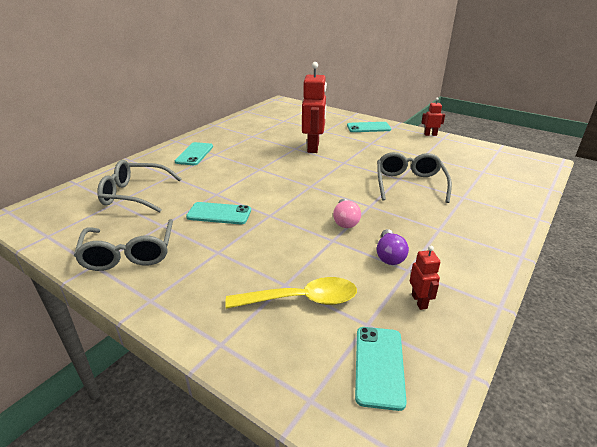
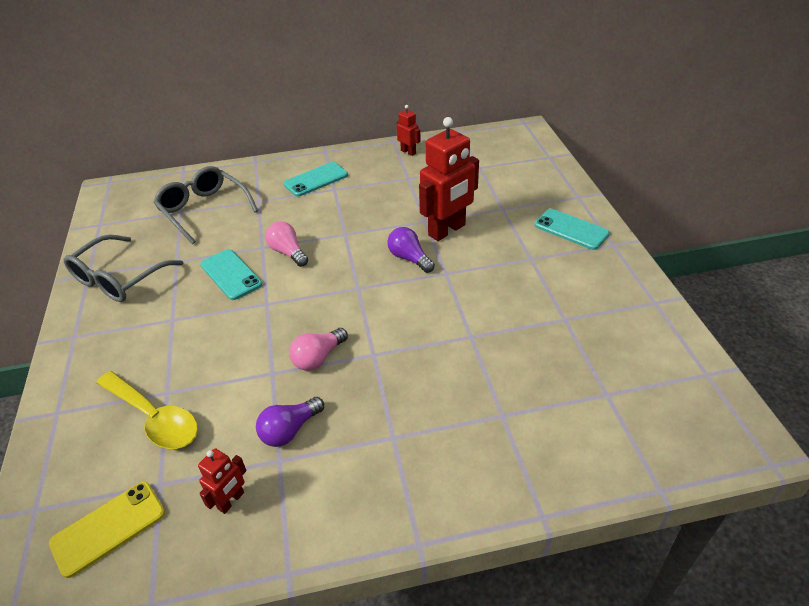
camera: 45 degrees right, 10 degrees up
(239, 189) = (288, 252): none -> pink light bulb
(315, 164) = (409, 258): none -> purple light bulb
(379, 366) = (108, 528): turquoise phone -> yellow phone
(409, 184) = (469, 352): grey glasses -> none
(430, 134) = (643, 286): red robot -> red robot (408, 152)

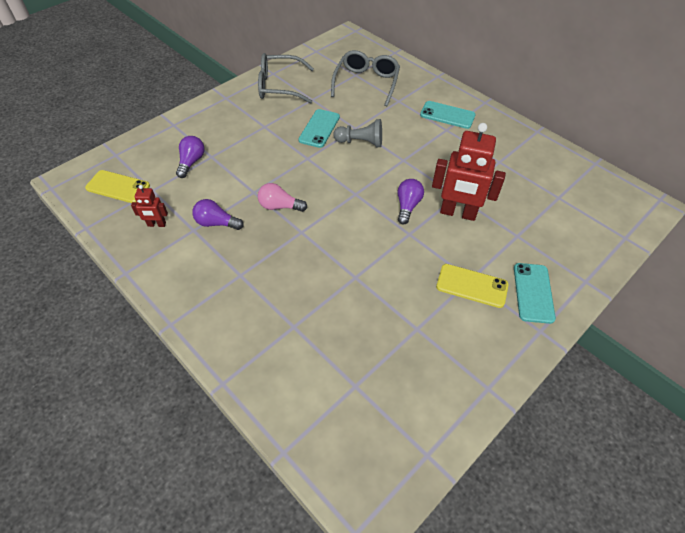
camera: 55 degrees right, 10 degrees up
(154, 418) = (191, 162): yellow spoon -> purple light bulb
(288, 252) = (360, 142): pink light bulb -> grey pawn
(408, 152) = (533, 146): red robot -> none
(539, 261) = (472, 286): none -> yellow phone

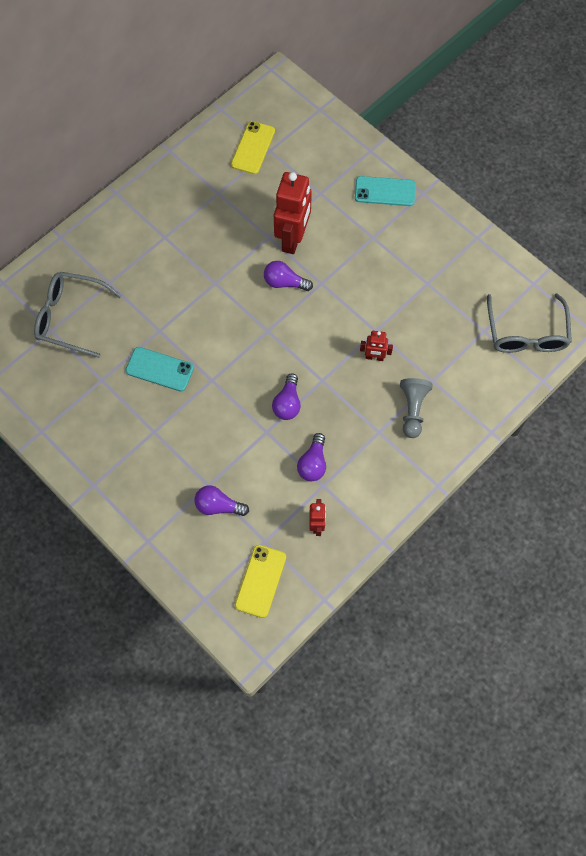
camera: 90 degrees left, 15 degrees up
(279, 86) = (72, 421): grey glasses -> grey glasses (526, 333)
(279, 206) = (287, 403): pink light bulb -> purple light bulb
(324, 274) = (374, 357): none -> red robot
(360, 142) = (185, 325): grey pawn -> grey pawn (412, 410)
(447, 115) = (139, 233): turquoise phone -> none
(472, 286) = (380, 237): yellow phone -> yellow phone (253, 148)

